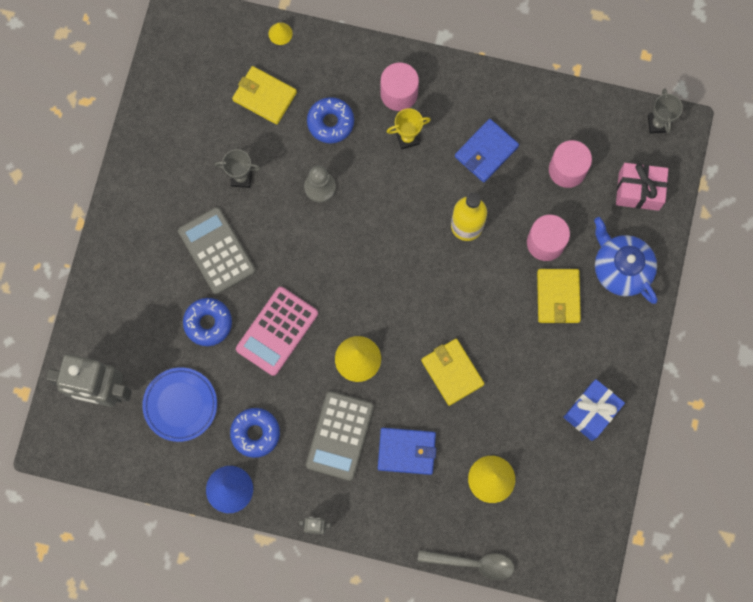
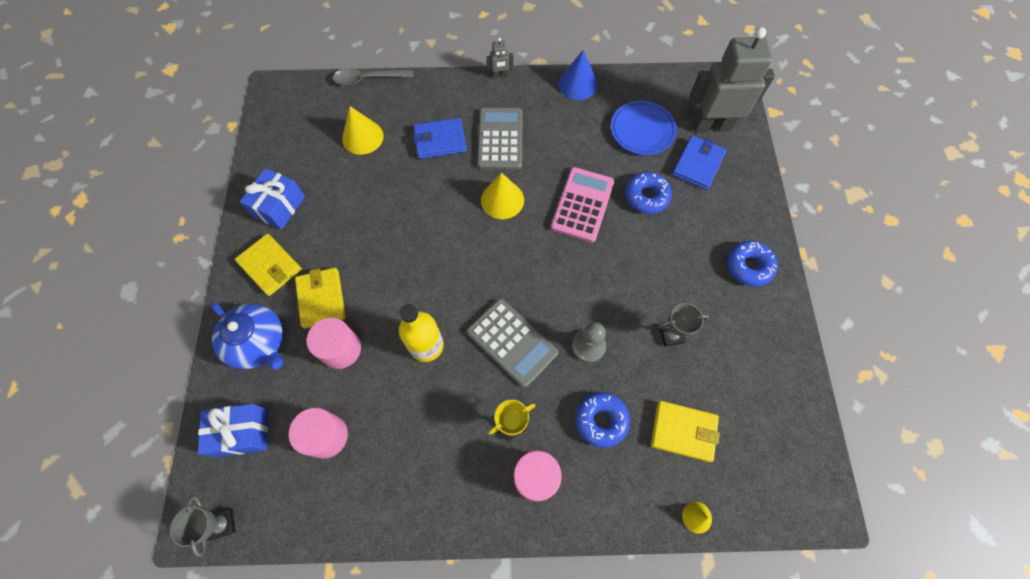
camera: 165 degrees right, 10 degrees down
(216, 251) = (665, 259): grey calculator -> grey calculator (512, 342)
(255, 433) = (571, 125): blue donut -> blue donut (749, 266)
(452, 372) = (413, 209): yellow wallet -> yellow wallet (270, 266)
(486, 152) = (421, 433): blue wallet -> blue wallet (698, 164)
(639, 191) = (242, 433): pink gift -> blue gift

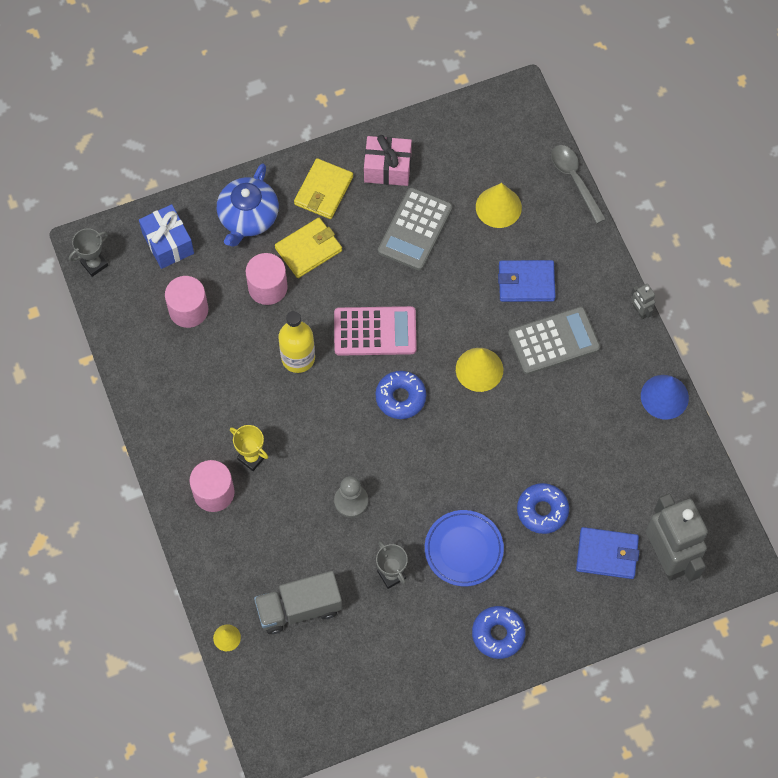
camera: 70 degrees right, 0 degrees up
(279, 206) = (387, 168): blue gift -> pink gift
(440, 140) = (526, 282): blue wallet -> blue wallet turned 60 degrees counterclockwise
(512, 342) = (329, 431): grey calculator -> grey calculator (415, 229)
(582, 205) = (505, 449): pink calculator -> pink calculator (375, 331)
(601, 420) = (283, 533): blue donut -> blue donut (400, 397)
(642, 130) = (628, 484): blue plate -> blue plate (463, 549)
(683, 431) = (299, 608): yellow wallet -> grey truck

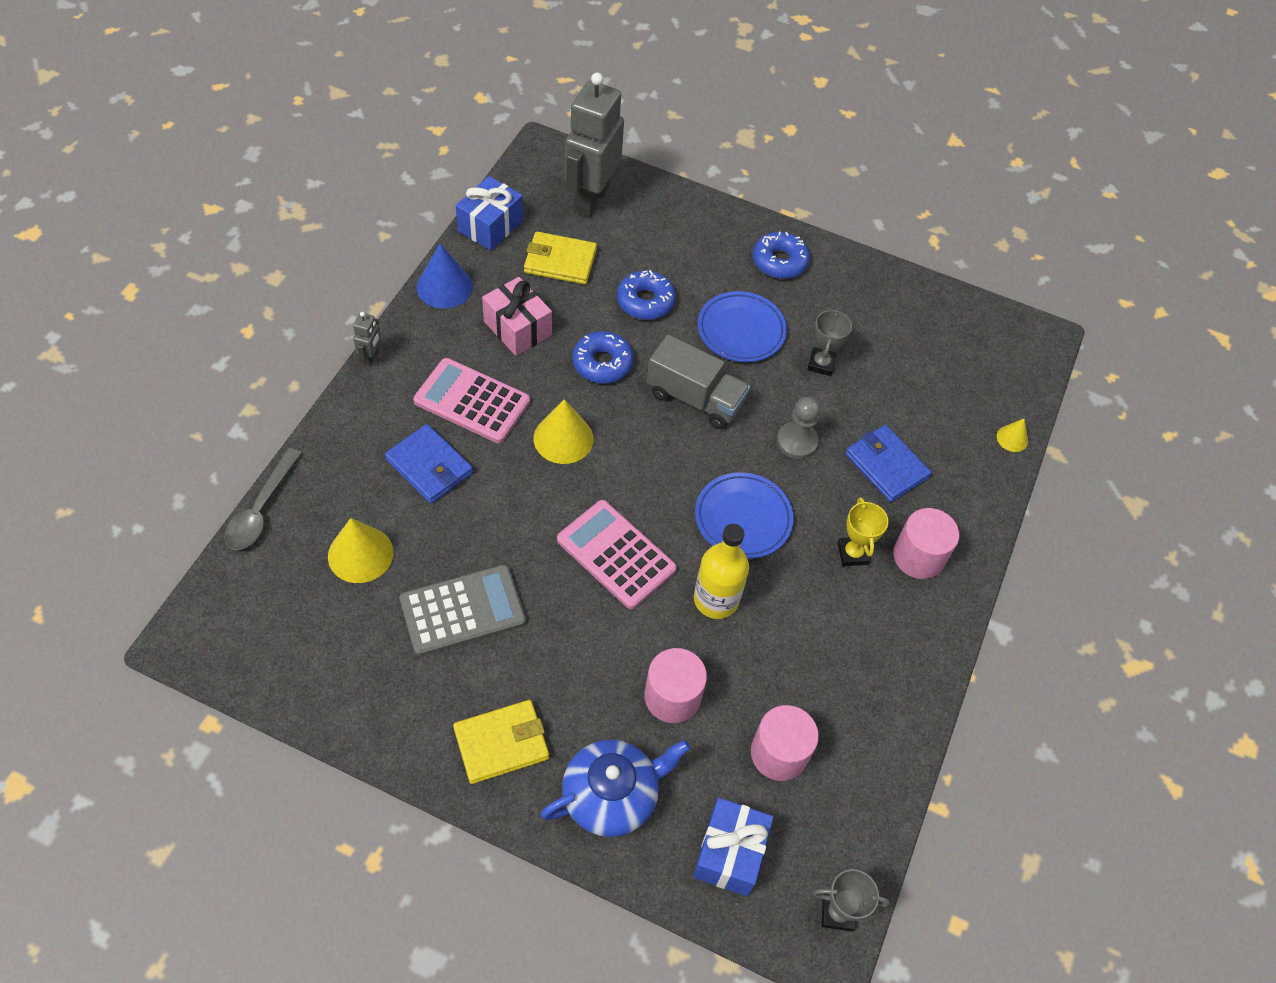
camera: 140 degrees left, 10 degrees down
(299, 608) = (926, 406): grey truck -> grey truck (695, 398)
(308, 249) = (588, 695): yellow wallet -> yellow wallet (560, 261)
(331, 419) = (743, 518): none -> blue plate
(387, 168) = (409, 700): pink gift -> pink gift (517, 328)
(400, 397) = (659, 479): blue donut -> blue donut (602, 363)
(553, 341) = (472, 401): grey calculator -> pink calculator
(607, 554) = (633, 237): blue wallet -> blue wallet (886, 466)
(697, 468) = (490, 226): none -> blue gift

